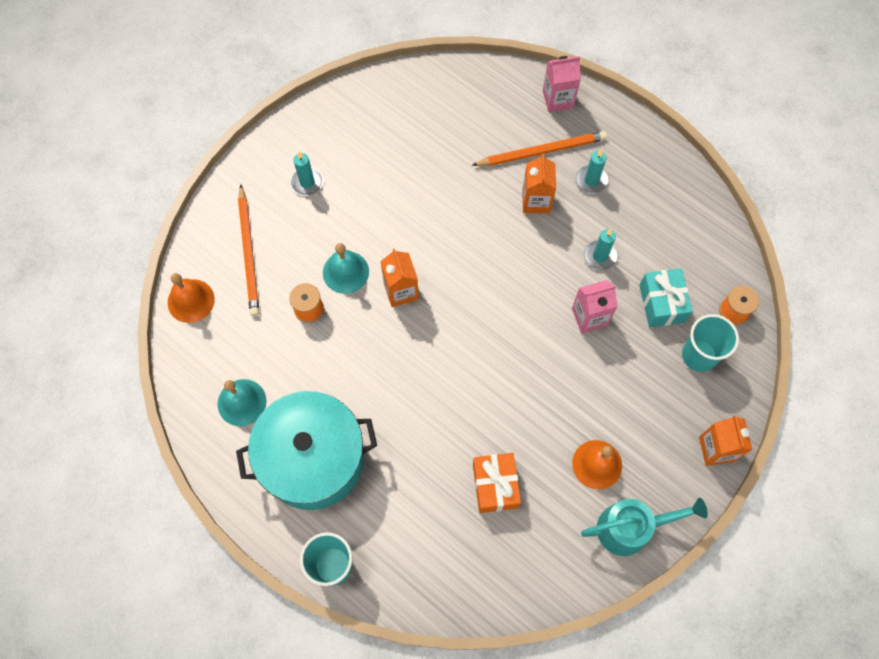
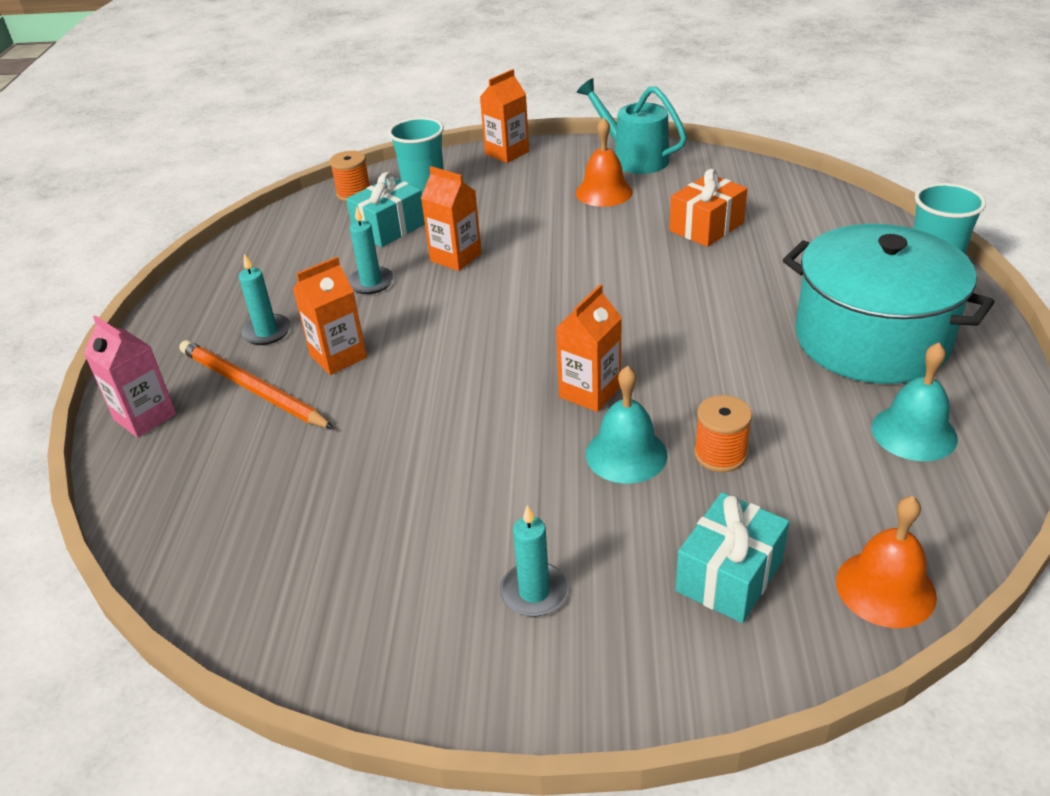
camera: 125 degrees left, 30 degrees down
(249, 253) = (729, 576): orange pencil -> turquoise gift
(589, 317) = (455, 257): pink carton -> orange carton

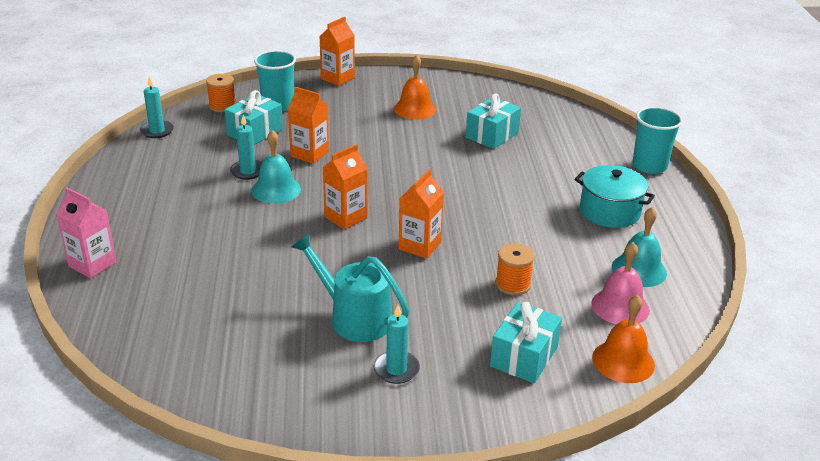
camera: 10 degrees left, 5 degrees down
(252, 388) = (171, 244): orange pencil -> none
(266, 332) = (173, 206): turquoise candle -> turquoise candle (157, 131)
(338, 357) = (232, 223): orange carton -> orange carton (345, 217)
(626, 454) = (449, 285): turquoise bell -> turquoise bell (276, 190)
(633, 158) = (434, 84): turquoise watering can -> turquoise watering can (354, 317)
(706, 227) = (492, 135): orange gift -> turquoise gift
(871, 339) = (610, 211): turquoise pot -> turquoise pot, size x0.59
(883, 493) = (620, 306): none -> pink bell

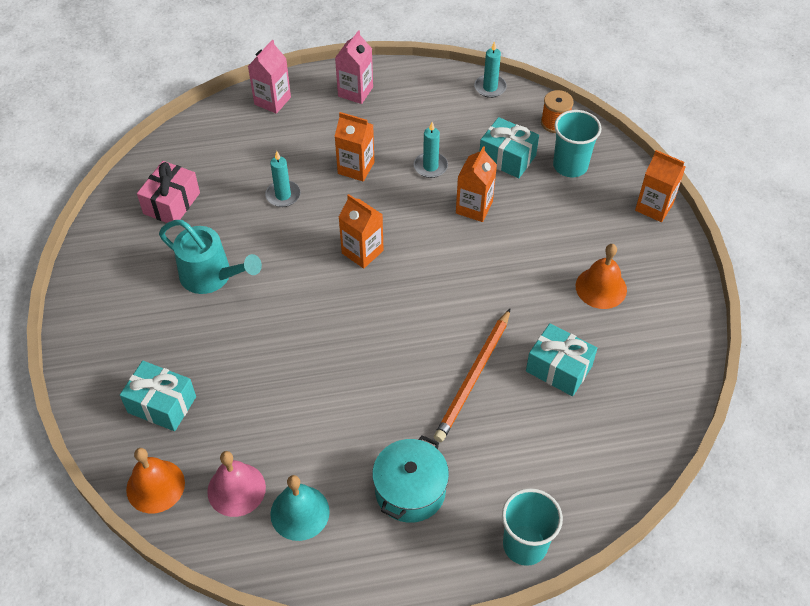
camera: 85 degrees right, 20 degrees up
(114, 206) = (355, 92): none -> pink carton
(228, 349) = (171, 203): none -> pink gift
(276, 190) = (401, 193): turquoise bell -> none
(354, 317) = (212, 276): turquoise watering can -> turquoise watering can turned 90 degrees clockwise
(396, 369) = (146, 312): turquoise candle -> turquoise candle (283, 195)
(419, 246) = (322, 315): orange carton -> orange carton (356, 168)
(498, 172) = (473, 377): none -> orange pencil
(513, 284) = (266, 394): orange spool -> none

